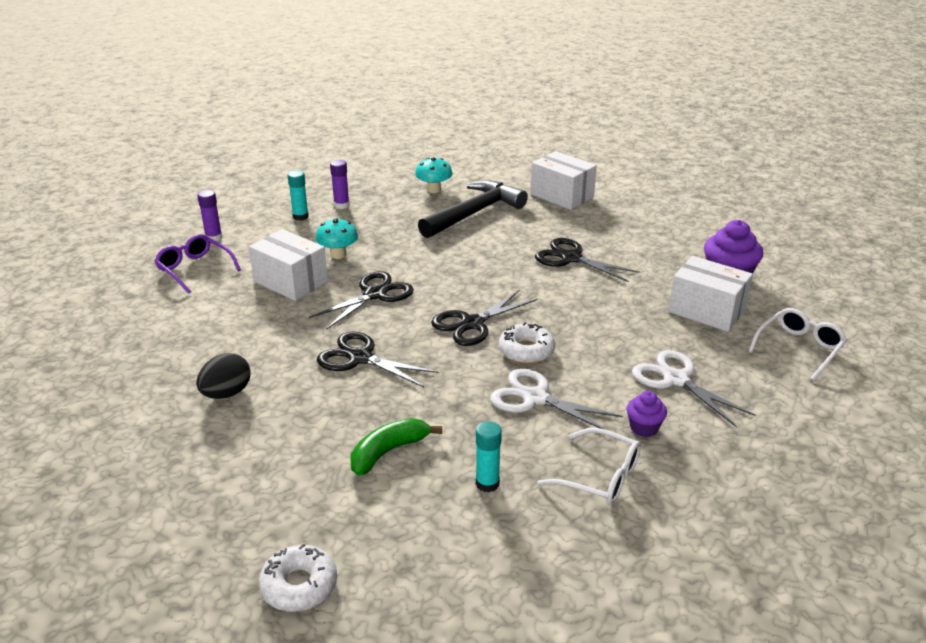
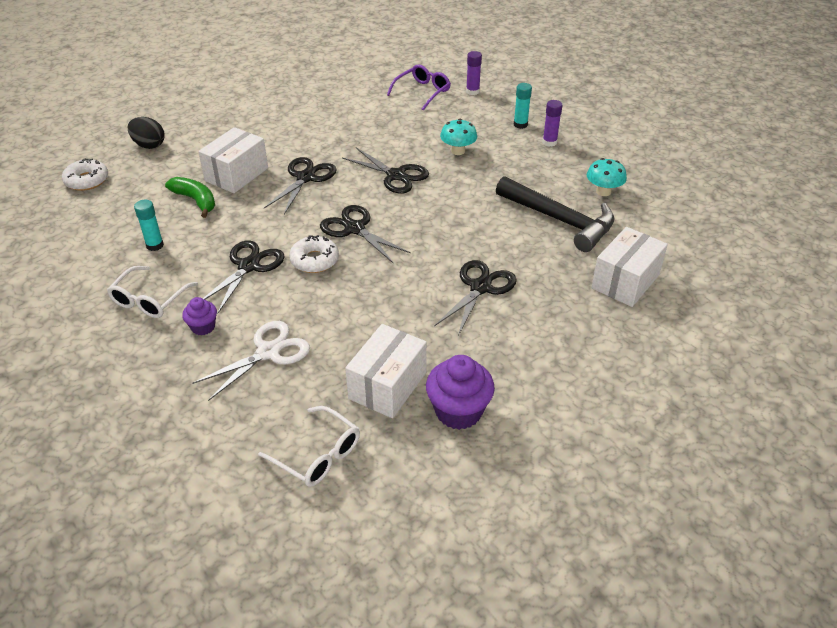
camera: 85 degrees right, 10 degrees up
(226, 393) = (266, 130): black egg -> black egg (149, 145)
(290, 282) = (410, 134): white box -> white box (236, 174)
(535, 398) = (248, 266): white scissors -> black scissors

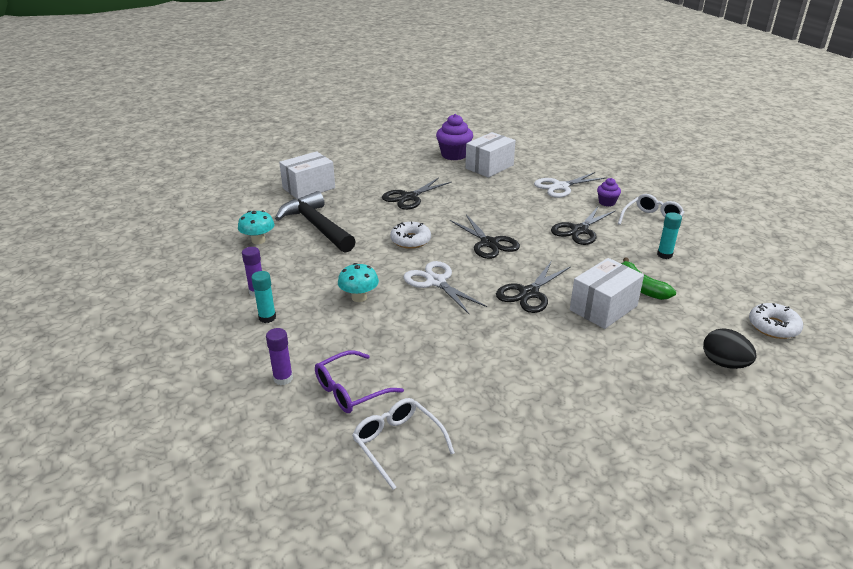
camera: 165 degrees left, 10 degrees down
(314, 260) = (526, 227): white donut -> white donut (410, 240)
(318, 455) = (532, 151): white glasses -> white glasses (397, 444)
(396, 175) = (436, 282): black scissors -> white scissors

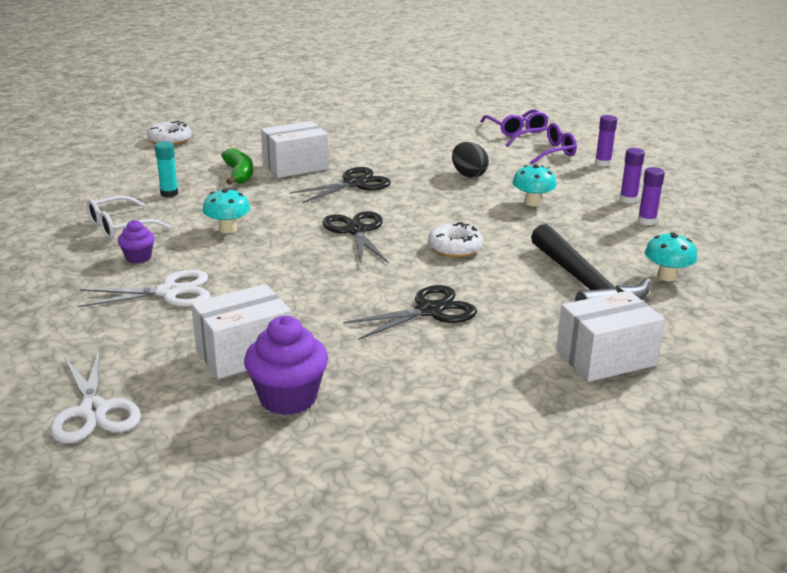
camera: 165 degrees left, 5 degrees down
(267, 317) = (628, 200): turquoise glue stick -> purple glue stick
(397, 444) = (516, 129): white glasses -> purple glasses
(436, 282) = (444, 204): white scissors -> white scissors (93, 411)
(579, 230) = (228, 229): black scissors -> turquoise mushroom
(724, 363) = (246, 130): black egg -> black egg (468, 175)

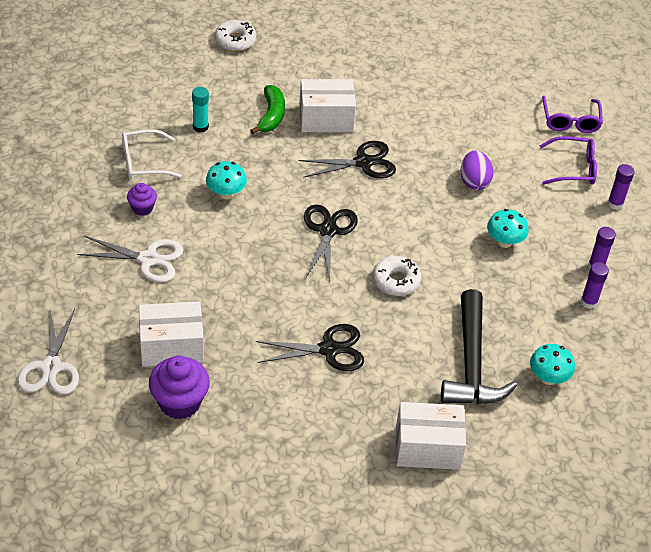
camera: 20 degrees right, 20 degrees up
(468, 175) = (474, 181): black egg -> purple egg

